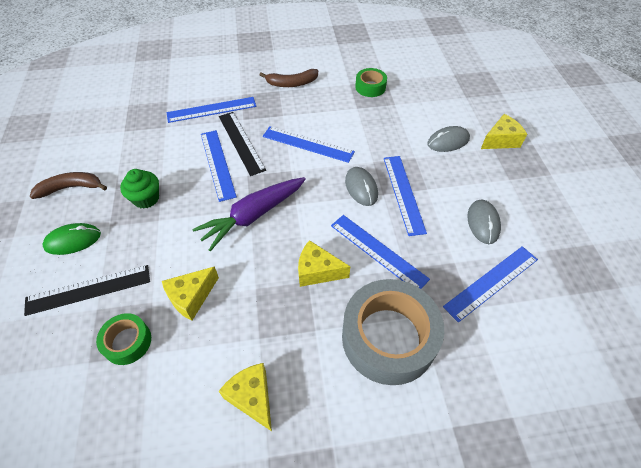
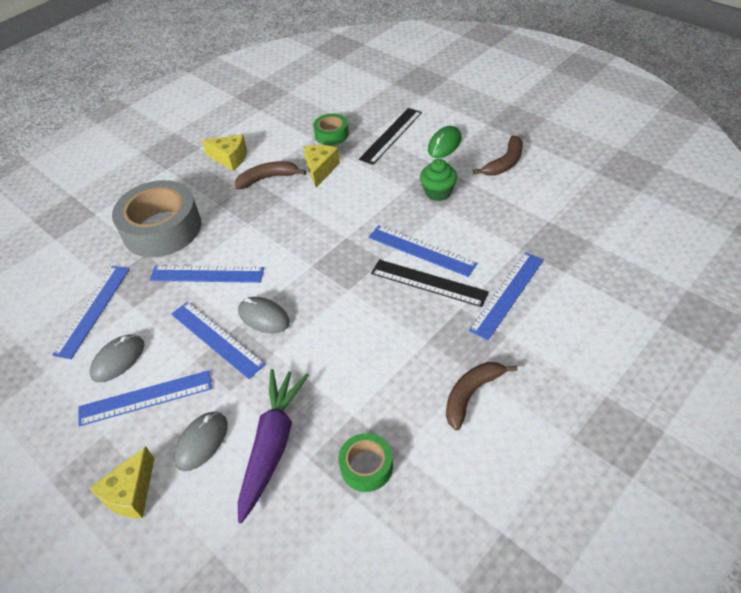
camera: 145 degrees right, 5 degrees down
(244, 327) = (268, 178): none -> brown banana
(253, 216) = (337, 234): purple carrot -> purple carrot (272, 445)
(308, 144) = (361, 326): blue ruler -> blue ruler (145, 398)
(317, 271) = (246, 233): yellow cheese -> none
(483, 223) = (118, 359): grey mouse -> grey mouse turned 75 degrees clockwise

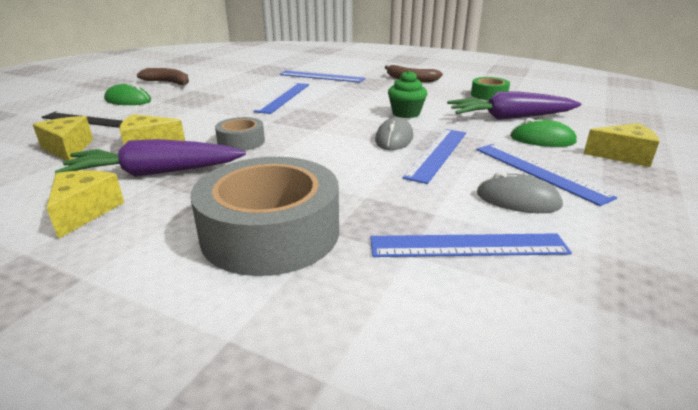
camera: 110 degrees left, 20 degrees down
(201, 442) = (542, 139): grey mouse -> green mouse
(207, 274) = (352, 177): blue ruler -> none
(268, 178) = (155, 173): brown banana -> purple carrot
(304, 217) = (241, 141): none -> grey tape
(331, 134) = (68, 149): green tape -> yellow cheese
(428, 283) = (320, 93): black ruler -> none
(438, 192) = (205, 98): green cupcake -> green cupcake (406, 113)

